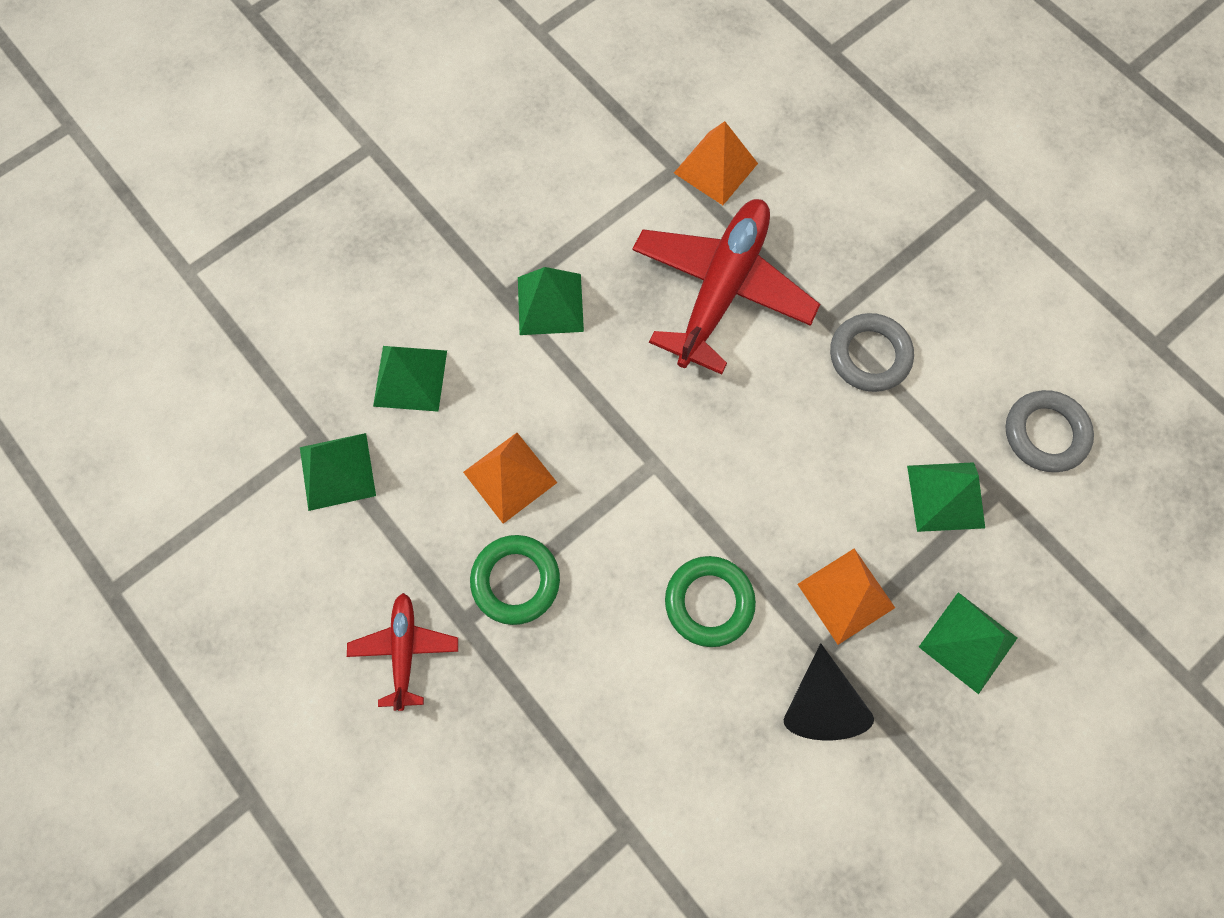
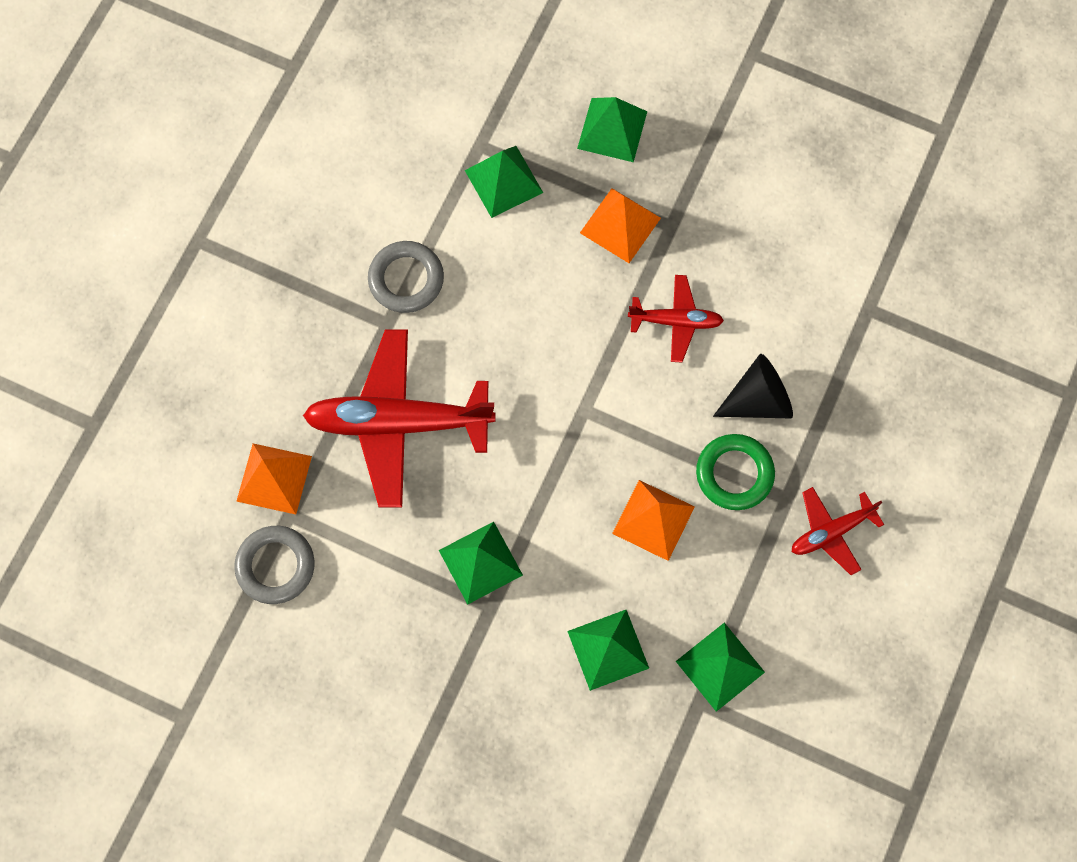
camera: 115 degrees left, 0 degrees up
(709, 602) = (676, 321): green ring -> red plane
(819, 703) = (710, 215): black cone -> black cone (758, 400)
(1045, 433) = (414, 126): grey ring -> grey ring (275, 566)

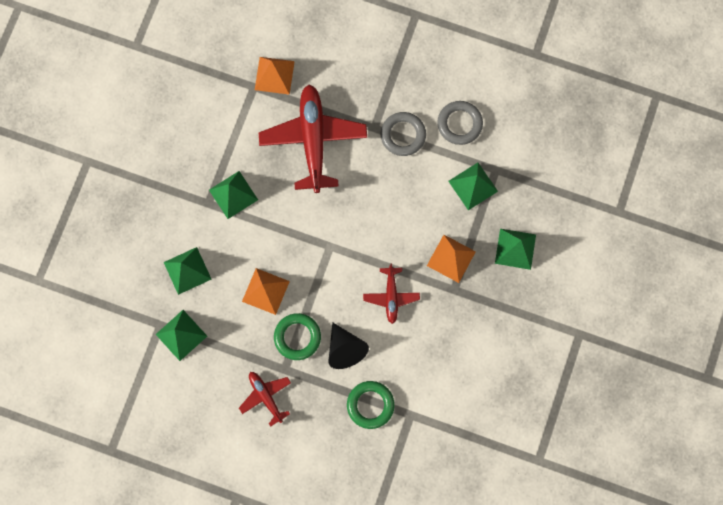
camera: 85 degrees right, 5 degrees up
(275, 566) = (223, 82): grey ring -> grey ring (459, 124)
(851, 368) = (370, 405): none -> green ring

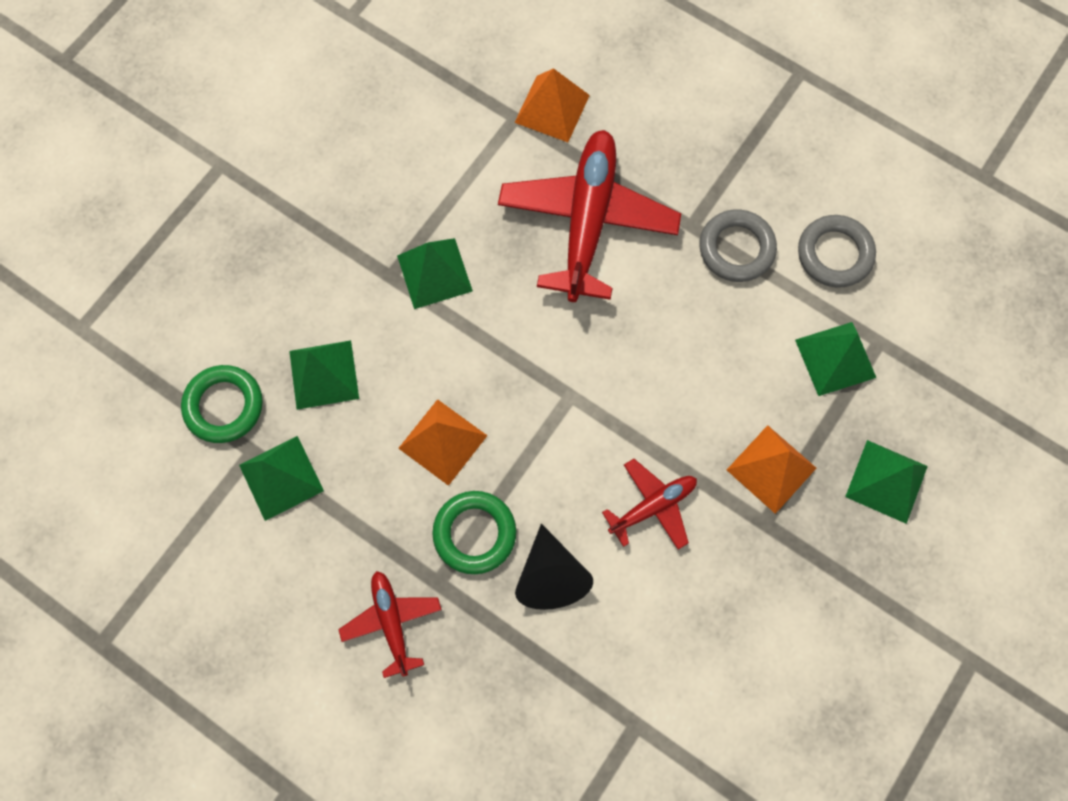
camera: 15 degrees right, 5 degrees down
(370, 405) = (569, 687): green ring -> green ring (224, 406)
(391, 296) = (653, 506): red plane -> red plane turned 135 degrees counterclockwise

